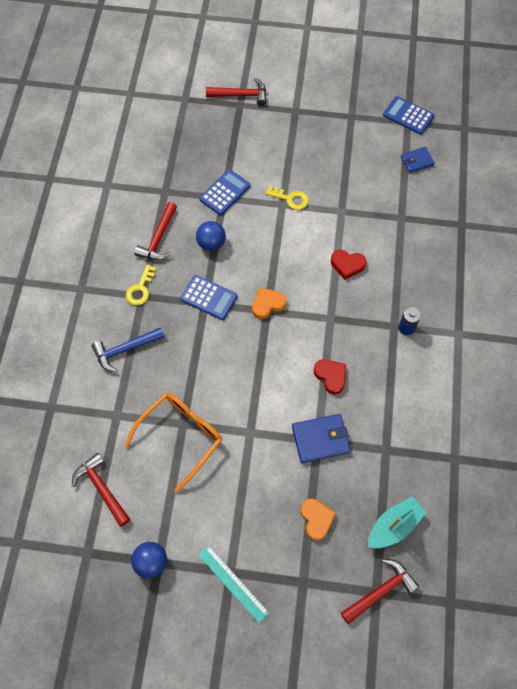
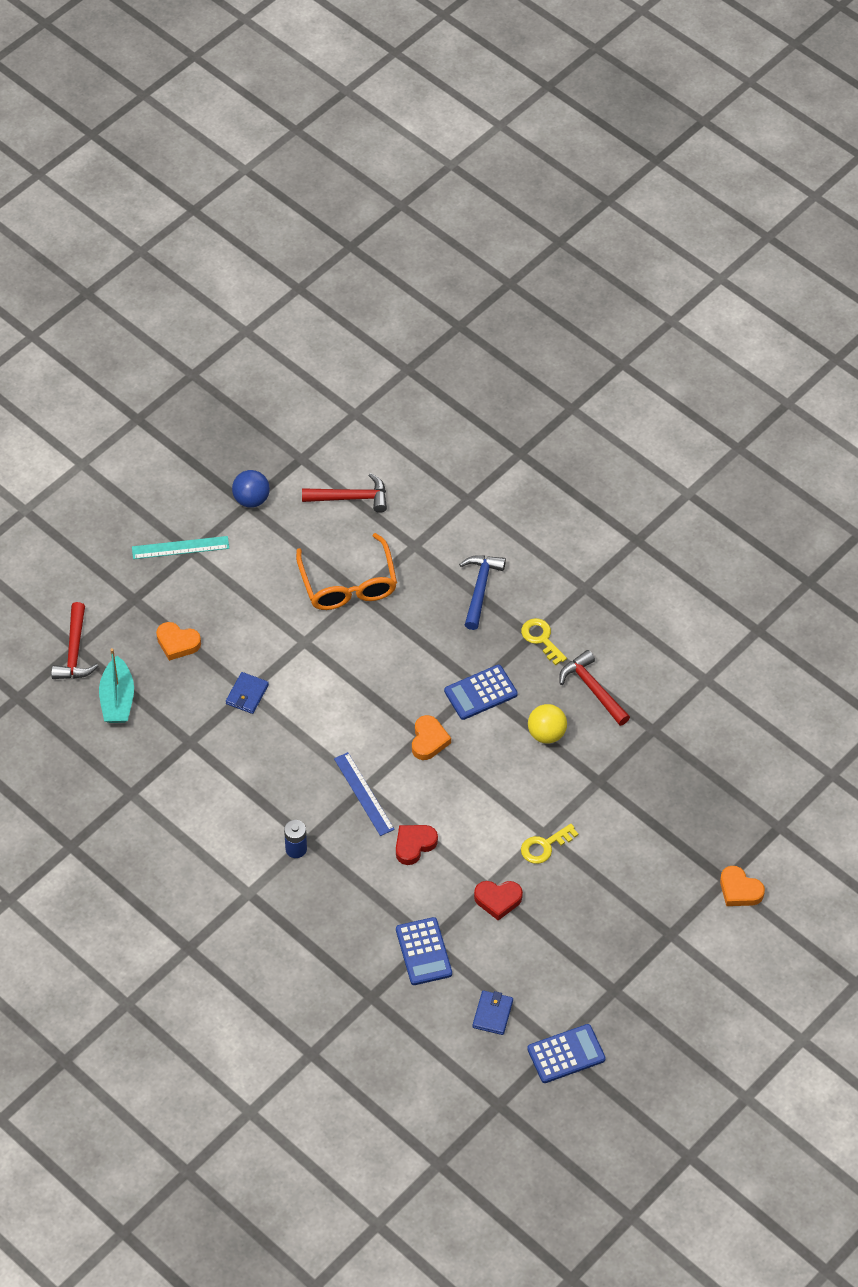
camera: 125 degrees right, 10 degrees down
(211, 243) = (546, 734): blue ball -> yellow ball
(225, 192) = (605, 786): blue calculator -> blue calculator (423, 952)
(241, 95) = (739, 890): red hammer -> orange heart
(320, 439) = (247, 694): blue wallet -> blue wallet, size x0.64
(331, 376) = (302, 745): red heart -> red heart (498, 900)
(336, 316) = (364, 794): none -> blue ruler

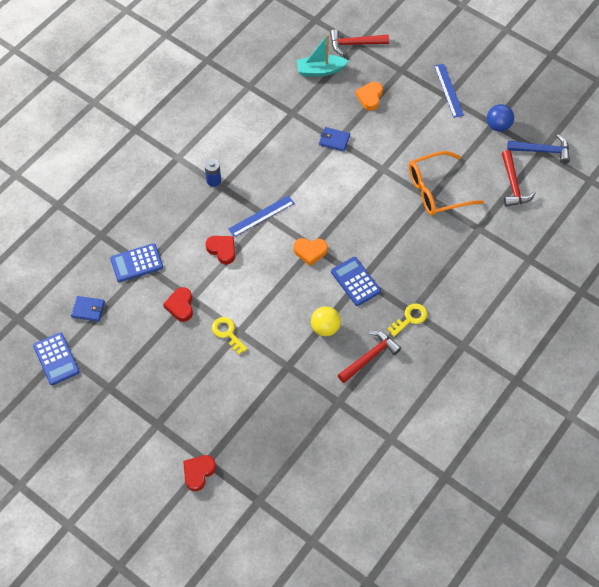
camera: 85 degrees right, 5 degrees up
(180, 547) = (448, 90): turquoise ruler -> blue ruler
(480, 588) = (448, 274): blue hammer -> blue hammer (542, 151)
(739, 890) = (198, 473): orange heart -> red heart

